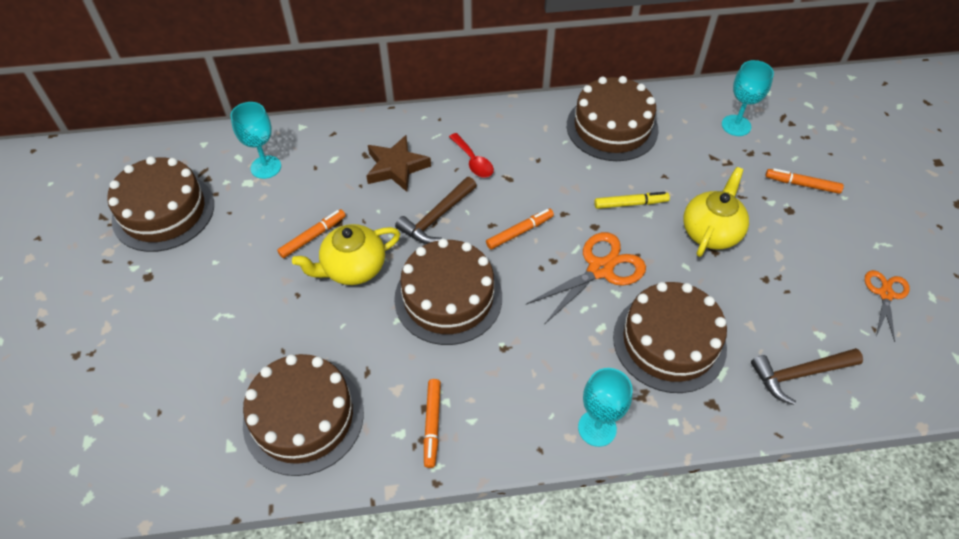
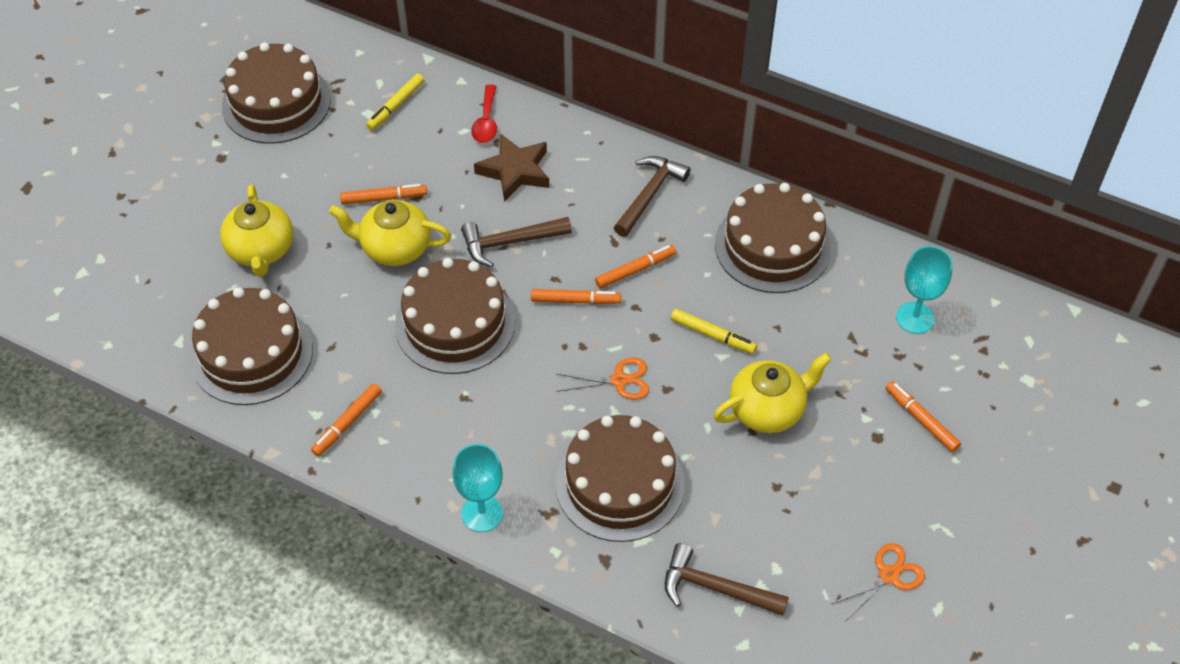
camera: 35 degrees right, 0 degrees up
(243, 330) = (261, 251): none -> yellow teapot
(266, 167) = (396, 106): turquoise goblet -> yellow marker
(473, 161) = (595, 205): red spoon -> red spoon (486, 122)
(503, 136) = (649, 195): none -> brown hammer
(541, 189) = (635, 270): none -> orange marker
(600, 269) = (619, 380): orange scissors -> orange scissors, size x0.62

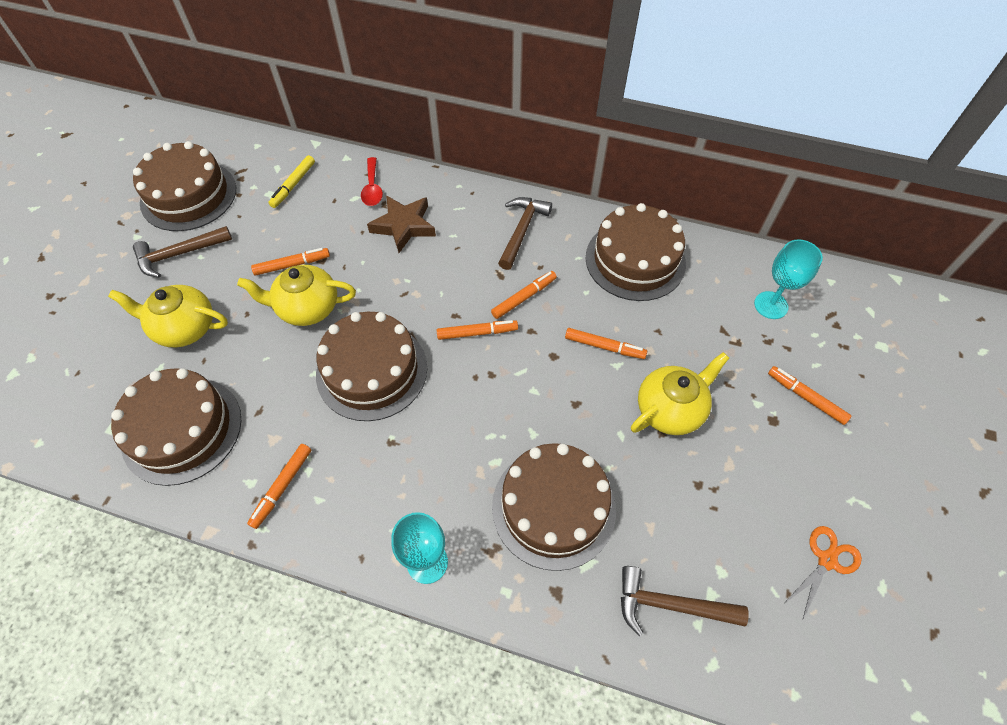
camera: 10 degrees left, 5 degrees up
(261, 251) = (184, 328): yellow teapot -> yellow teapot turned 120 degrees clockwise
(510, 242) = (409, 289): brown hammer -> brown hammer (179, 254)
(619, 380) = (531, 402): orange scissors -> none
(713, 335) = (604, 347): yellow marker -> orange marker

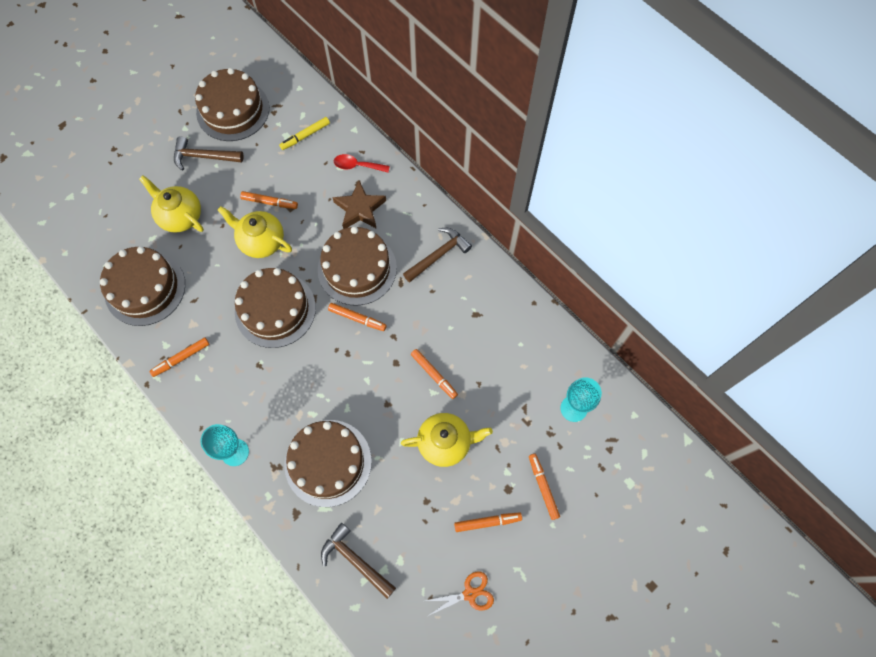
camera: 30 degrees right, 10 degrees up
(372, 188) = (357, 166): red spoon -> red spoon turned 75 degrees clockwise
(524, 297) = (405, 309): orange marker -> orange marker (487, 522)
(635, 260) = (502, 321): brown cake -> brown cake (357, 268)

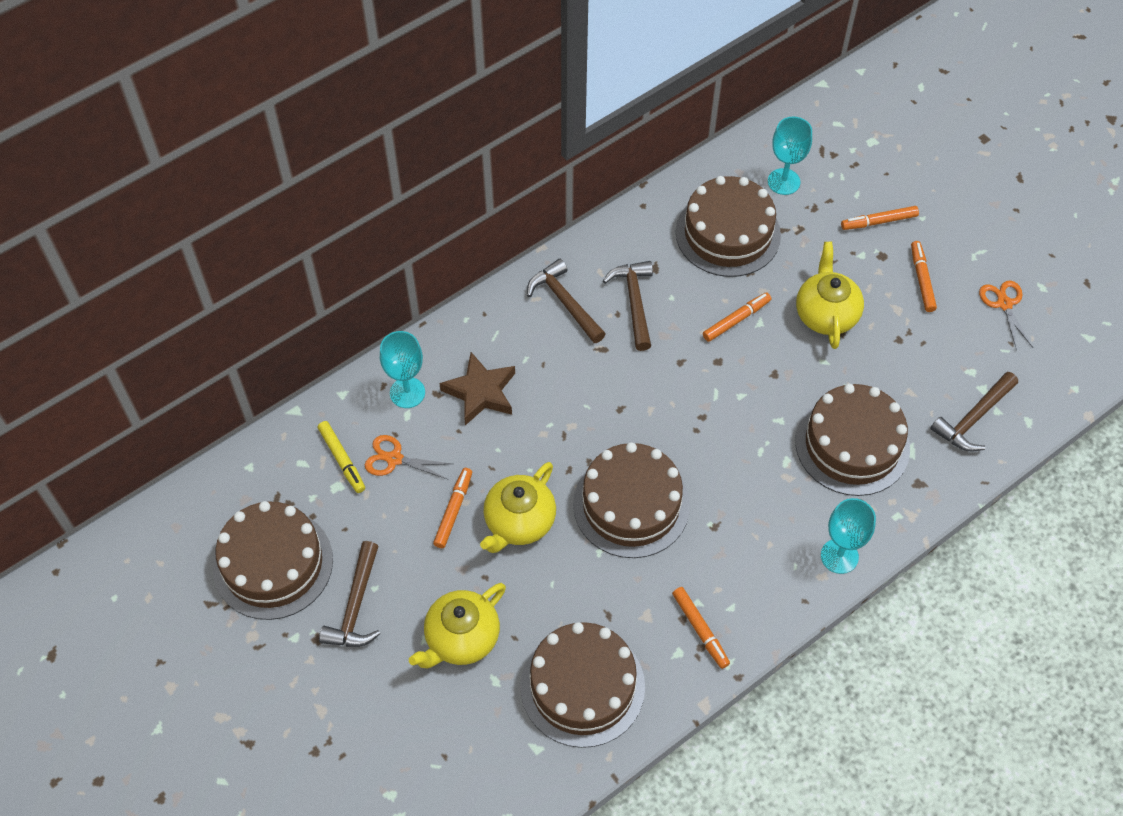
camera: 85 degrees left, 10 degrees down
(306, 164) = (394, 459): none -> orange scissors
(357, 166) = (407, 392): red spoon -> turquoise goblet
(357, 268) = (576, 400): brown cake -> brown cake (728, 233)
(357, 319) = (652, 403): orange marker -> none
(443, 301) = (634, 302): none -> brown hammer

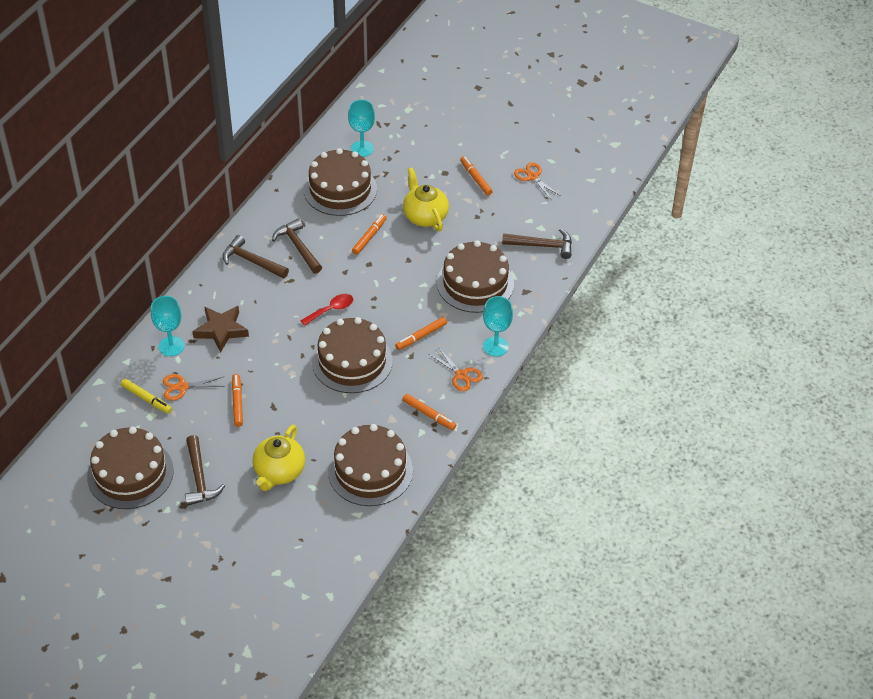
camera: 25 degrees left, 10 degrees down
(519, 522) = (284, 395): yellow teapot -> none
(637, 414) = (331, 310): none -> red spoon
(771, 583) = (461, 375): none -> orange scissors
(878, 221) = (433, 154): orange marker -> orange marker (421, 336)
(973, 418) = (542, 245): brown hammer -> brown hammer turned 105 degrees counterclockwise

